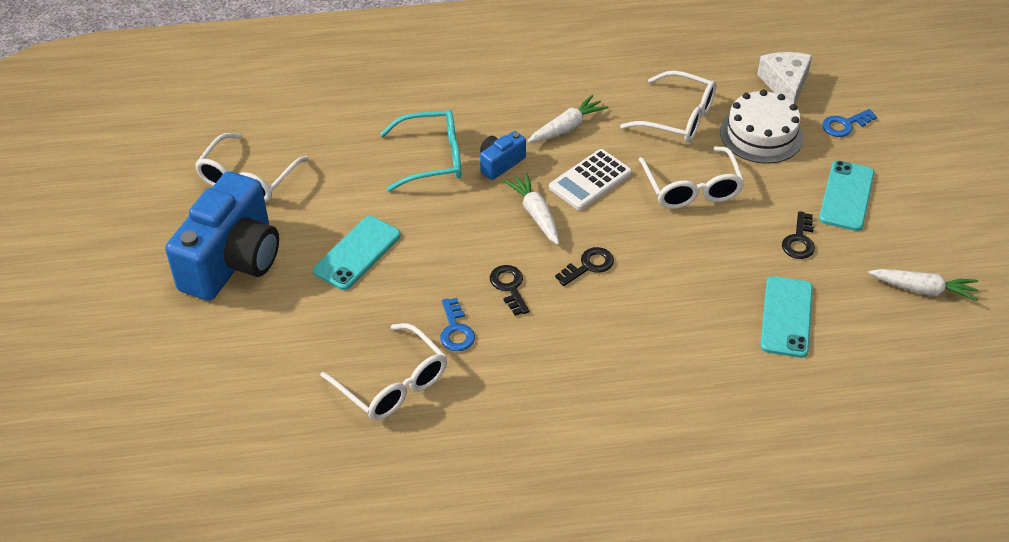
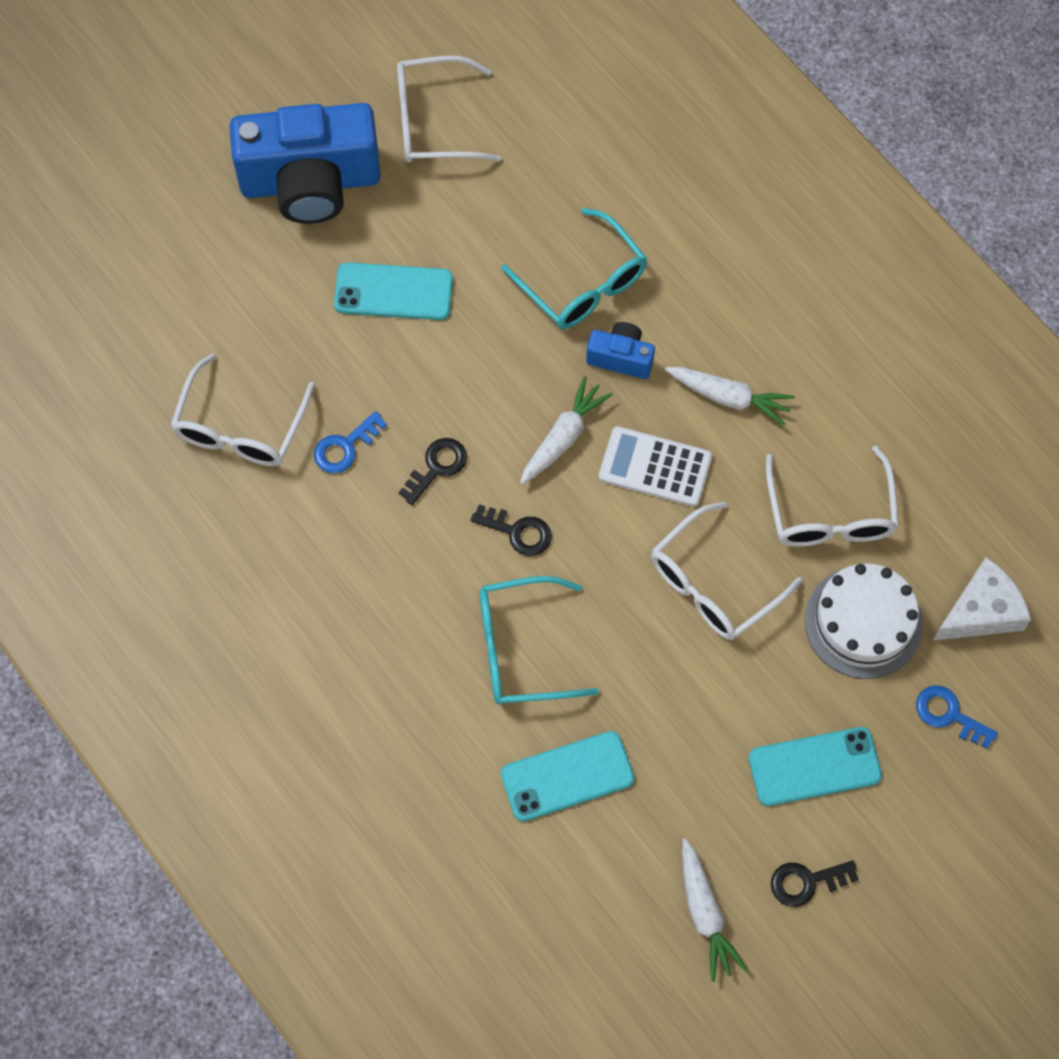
camera: 60 degrees right, 20 degrees up
(677, 300) = (523, 649): none -> turquoise glasses
(799, 240) = (701, 742): black key -> black key (806, 882)

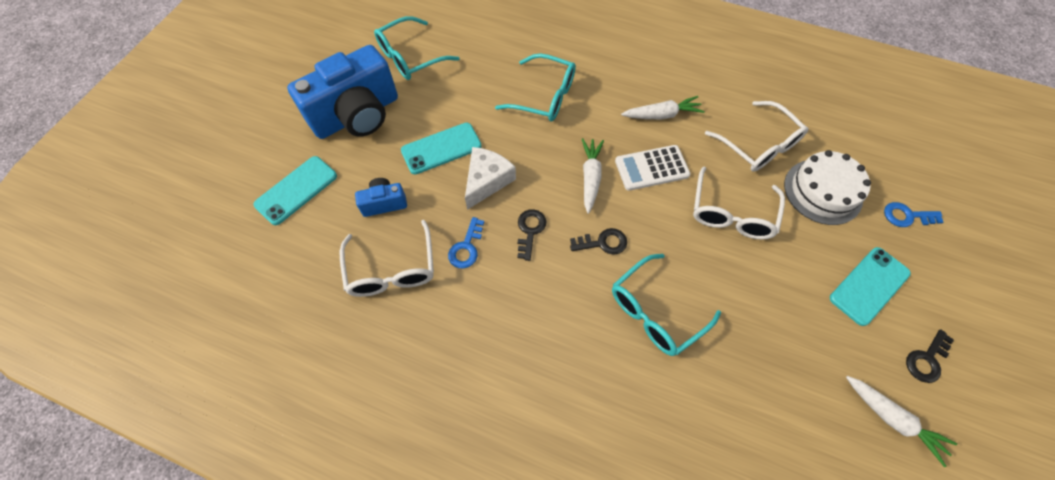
camera: 30 degrees left, 5 degrees down
(434, 122) = (411, 57): white glasses -> turquoise glasses
(567, 776) = (742, 378): turquoise phone -> turquoise phone (296, 190)
(621, 358) = (591, 122): blue camera -> blue camera (384, 203)
(981, 611) = (872, 155): white cheese -> white cheese (487, 181)

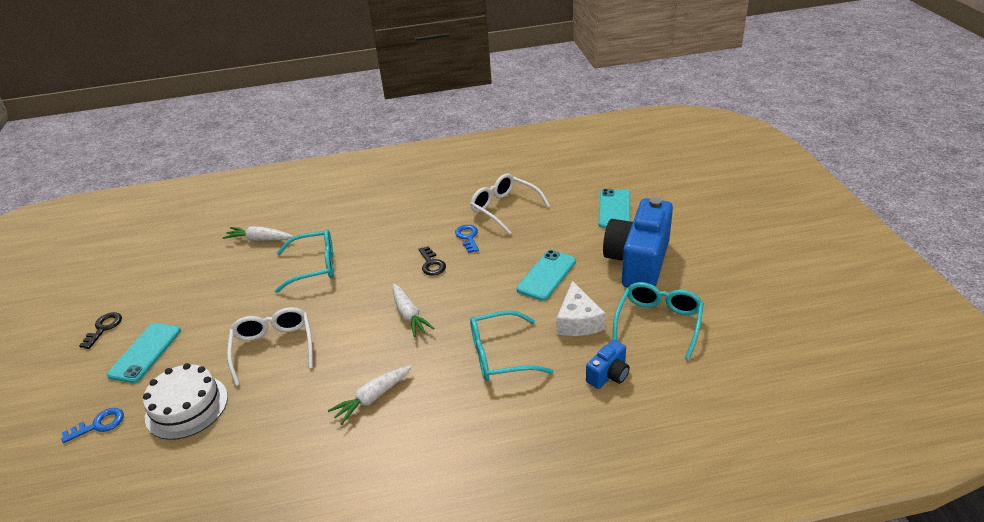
camera: 150 degrees right, 25 degrees down
(384, 203) = (548, 230): blue camera -> blue camera (608, 375)
(487, 181) = (490, 274): white cheese -> white cheese (578, 321)
(603, 243) = (372, 282): black key -> none
(651, 168) = (359, 347): white calculator -> none
(656, 311) = (314, 267): turquoise glasses -> turquoise glasses turned 60 degrees clockwise
(758, 145) = (260, 419): white glasses -> none
(892, 419) = (137, 288): white carrot -> white carrot (260, 239)

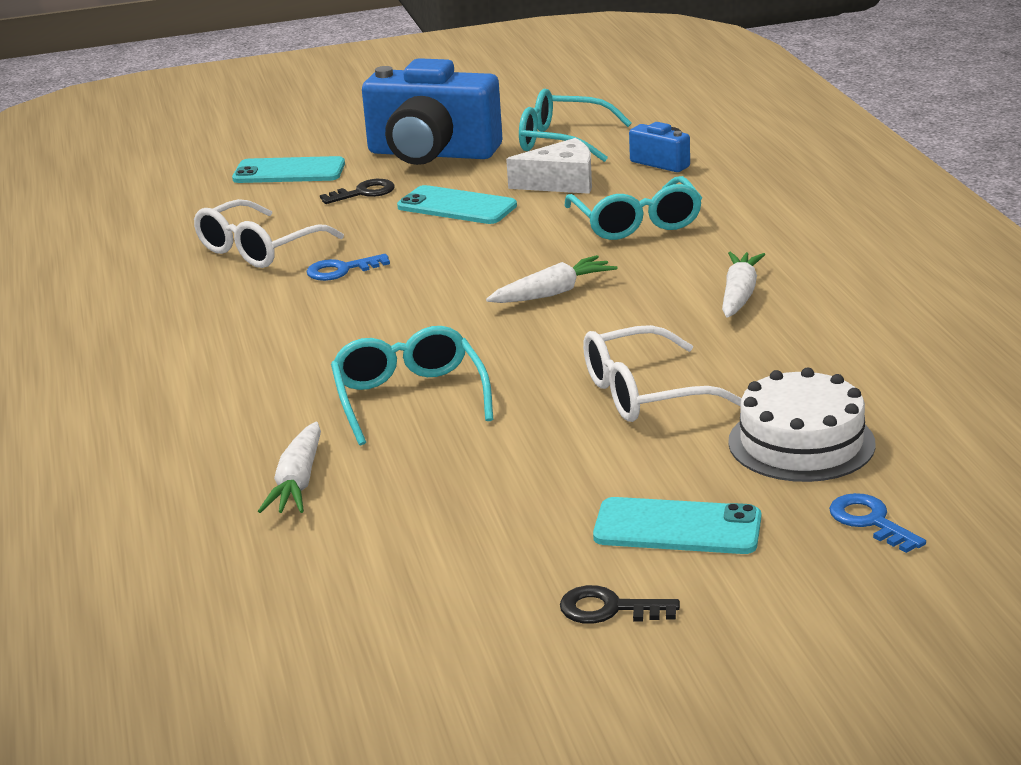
camera: 95 degrees left, 10 degrees down
(373, 398) = (739, 295): white carrot -> white carrot turned 120 degrees counterclockwise
(431, 264) = (416, 291): black key -> black key (364, 193)

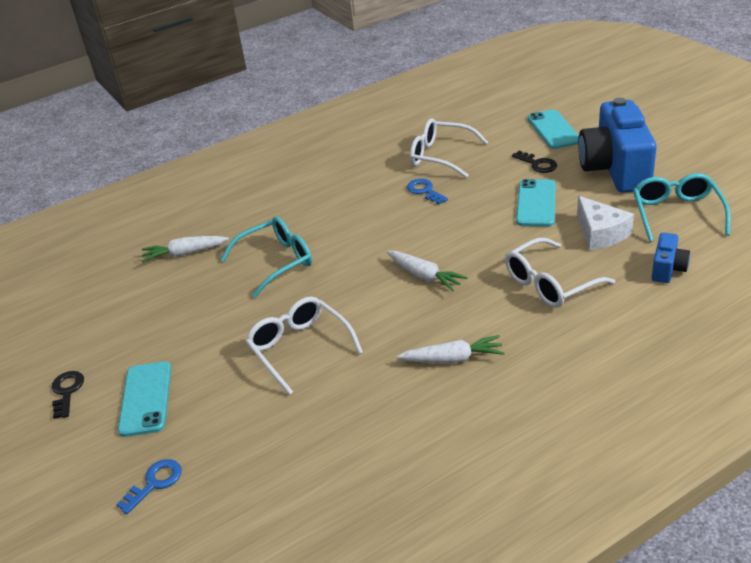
camera: 75 degrees right, 10 degrees up
(636, 222) = (550, 283): turquoise glasses -> white glasses
(801, 443) = (248, 432): white cake -> none

